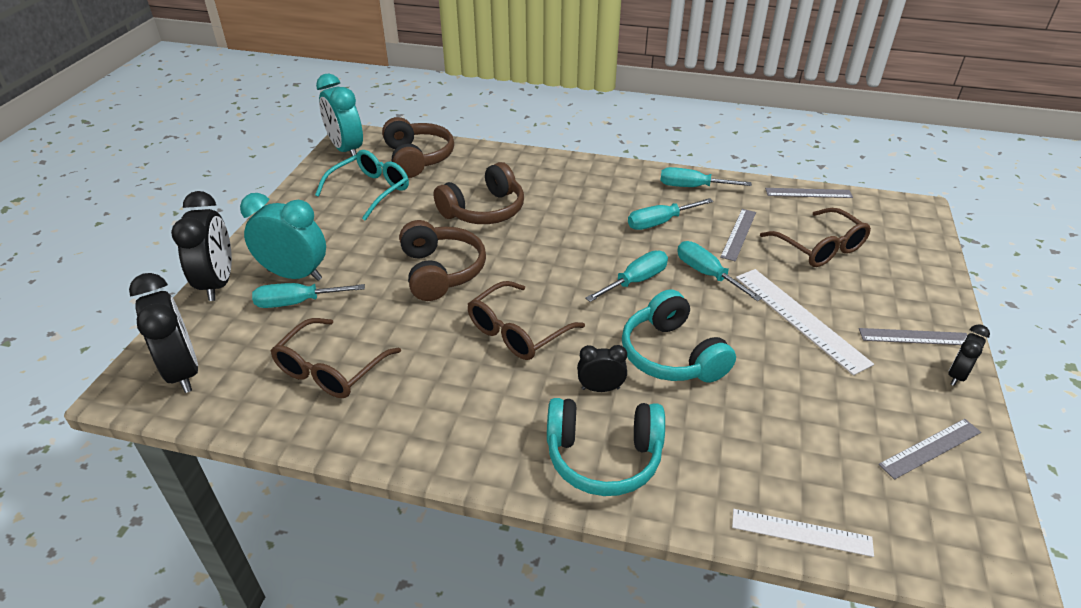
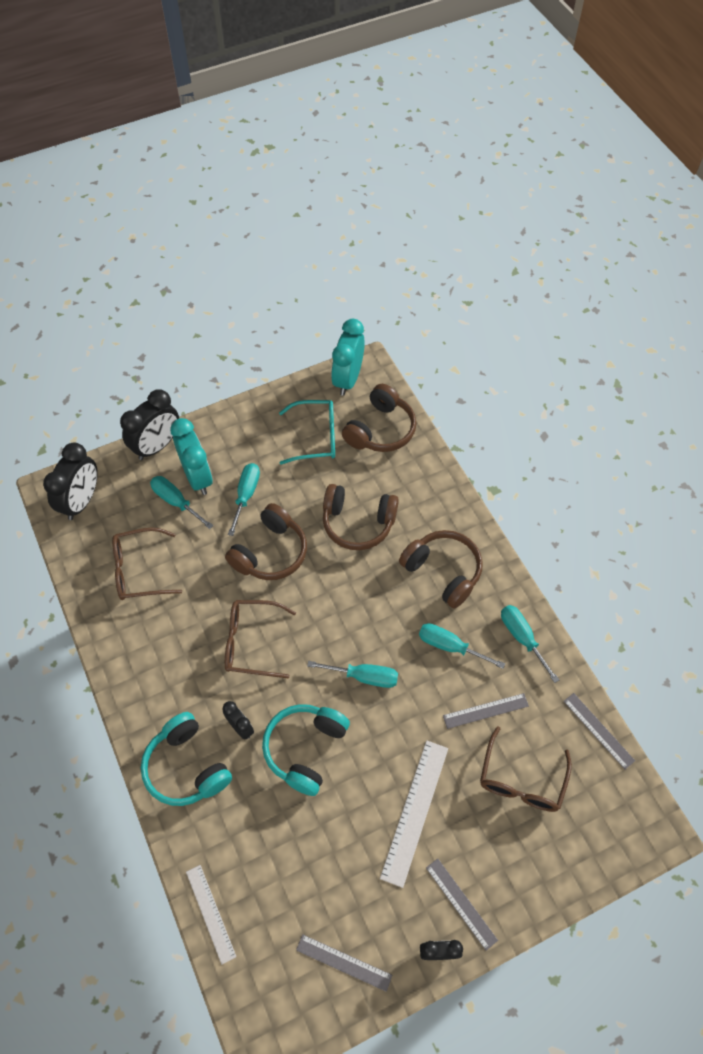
camera: 50 degrees right, 20 degrees up
(588, 193) = (443, 572): none -> brown headphones
(707, 274) = (414, 718): turquoise screwdriver -> turquoise screwdriver (246, 495)

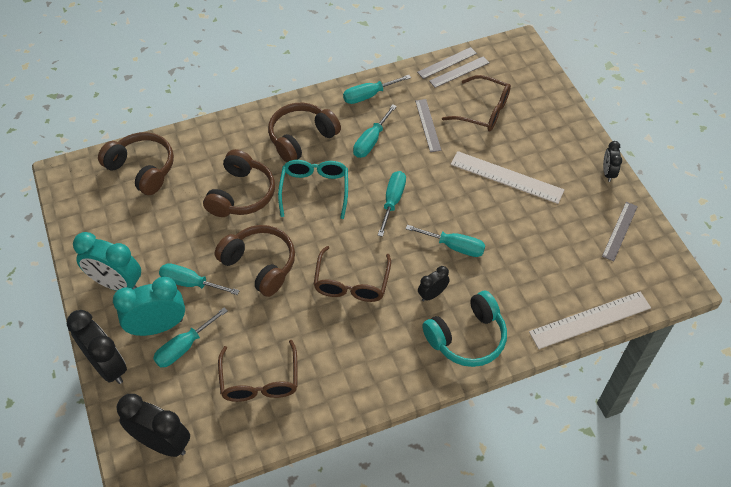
camera: 85 degrees left, 5 degrees down
(210, 913) = (590, 320): white ruler -> white ruler, size x1.59
(305, 749) = (454, 246): turquoise headphones -> turquoise screwdriver
(315, 437) = (136, 221): turquoise glasses -> turquoise glasses (314, 190)
(348, 379) = (73, 190): turquoise clock -> turquoise clock (117, 284)
(461, 903) = (573, 156): grey ruler -> grey ruler (459, 72)

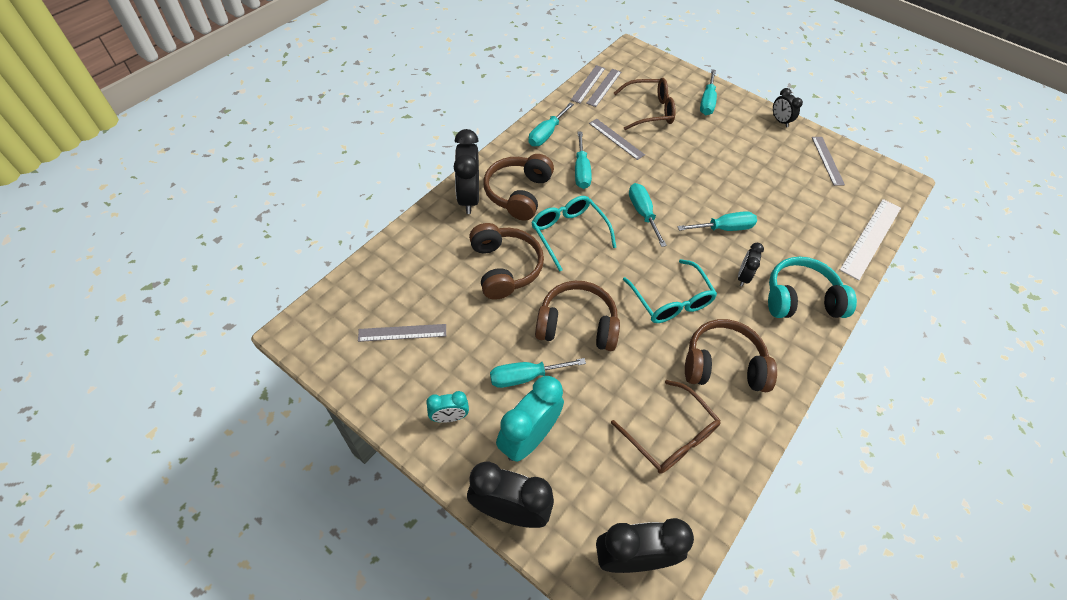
camera: 35 degrees left, 0 degrees up
(117, 284) = (449, 417): turquoise clock -> turquoise clock, size x0.54
(130, 208) = (402, 333): none -> grey ruler
(142, 169) = (384, 288): brown headphones -> brown headphones (723, 365)
(184, 347) = (571, 444): turquoise screwdriver -> turquoise screwdriver (707, 102)
(259, 125) = (468, 198): none -> black clock
(351, 283) = (670, 300): brown glasses -> turquoise glasses
(467, 337) = (800, 299): turquoise headphones -> turquoise headphones turned 120 degrees counterclockwise
(506, 177) = (713, 155): white ruler -> none

